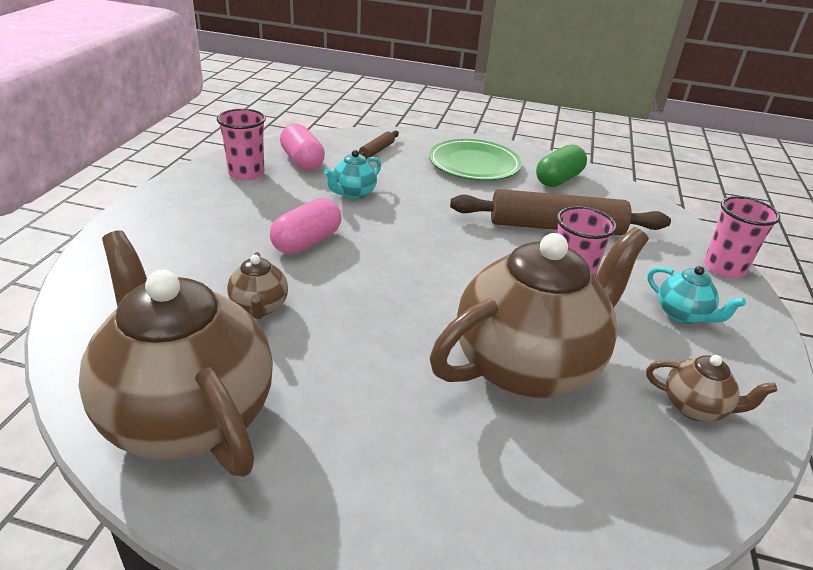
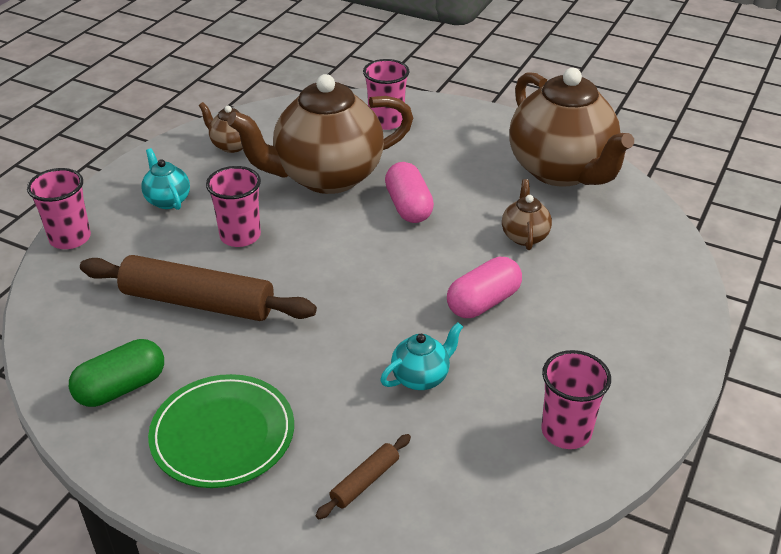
camera: 165 degrees left, 5 degrees up
(302, 161) = (486, 458): pink capsule -> pink capsule (408, 206)
(496, 498) = (386, 121): none -> pink cup

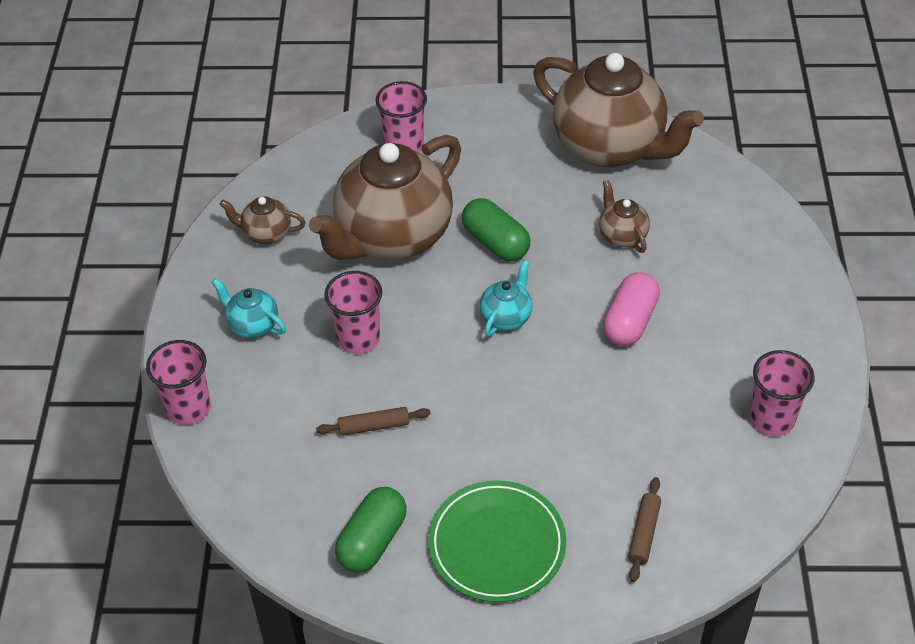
camera: 25 degrees left, 10 degrees up
(197, 302) = (373, 426): brown rolling pin -> brown rolling pin, size x0.44
(408, 206) = (495, 242): pink capsule -> green capsule
(421, 377) = (625, 418): turquoise teapot -> turquoise teapot (506, 317)

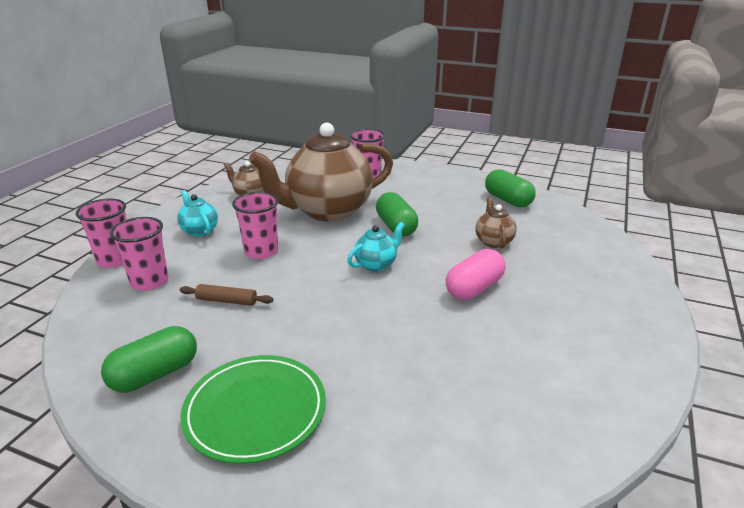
camera: 20 degrees right, 20 degrees down
(610, 147) = (508, 200): brown teapot -> green capsule
(644, 533) = (402, 446): brown rolling pin -> none
(771, 419) = (581, 386): pink cup -> pink cup (149, 281)

